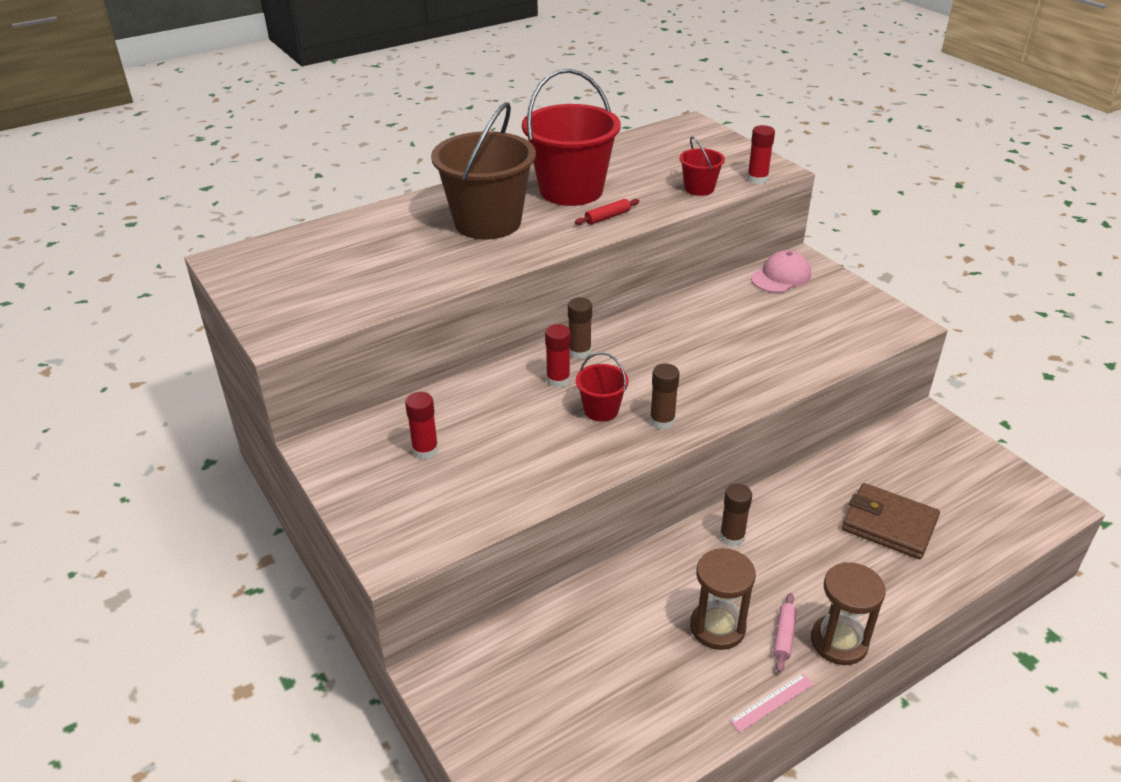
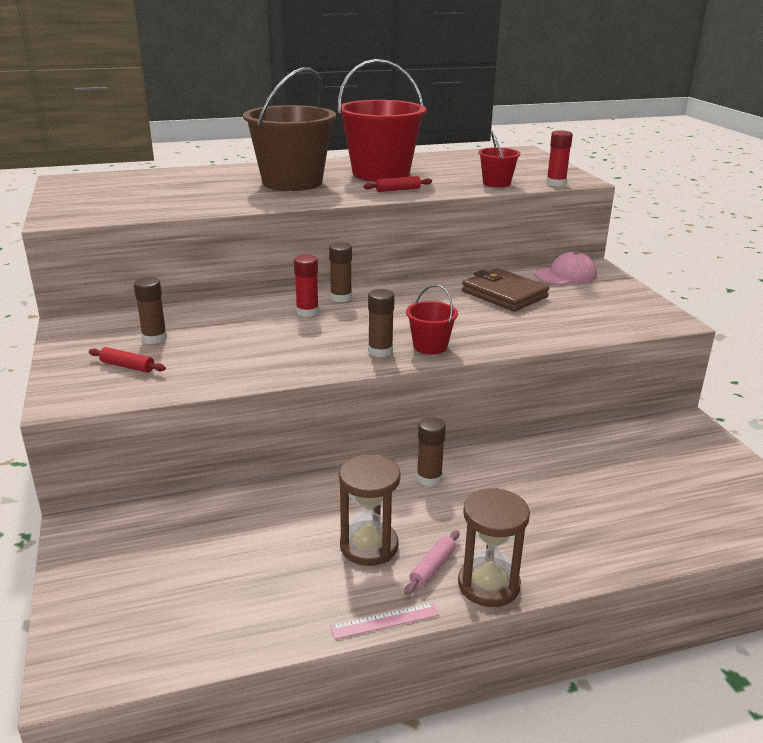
camera: 15 degrees right, 10 degrees down
(425, 450) = (154, 338): red glue stick -> brown glue stick
(425, 496) = (127, 366): none -> red rolling pin
(601, 410) = (330, 336): red bucket -> red bucket (430, 346)
(889, 525) = (599, 498): brown wallet -> brown wallet (504, 294)

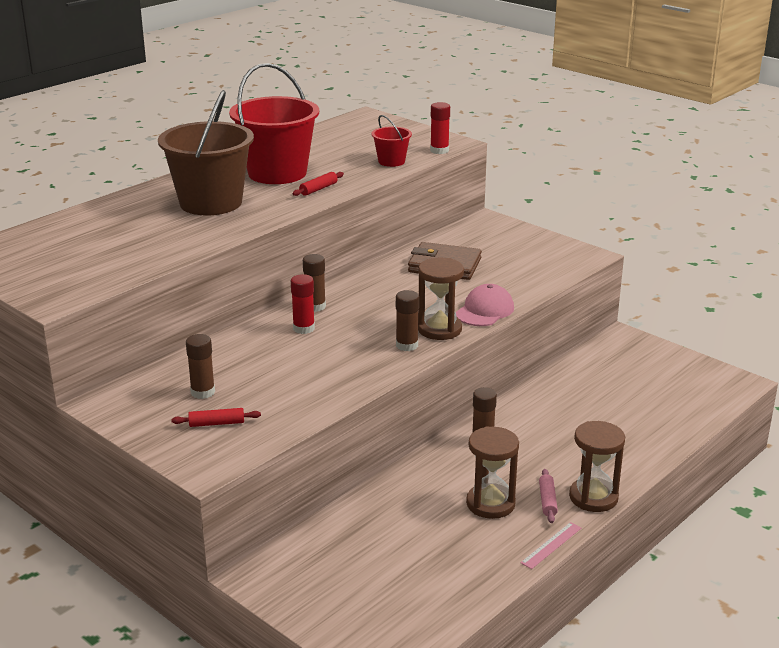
camera: 30 degrees left, 0 degrees up
(430, 346) = (439, 329): red bucket -> brown hourglass
(566, 275) = (473, 233): pink cap -> pink cap (484, 311)

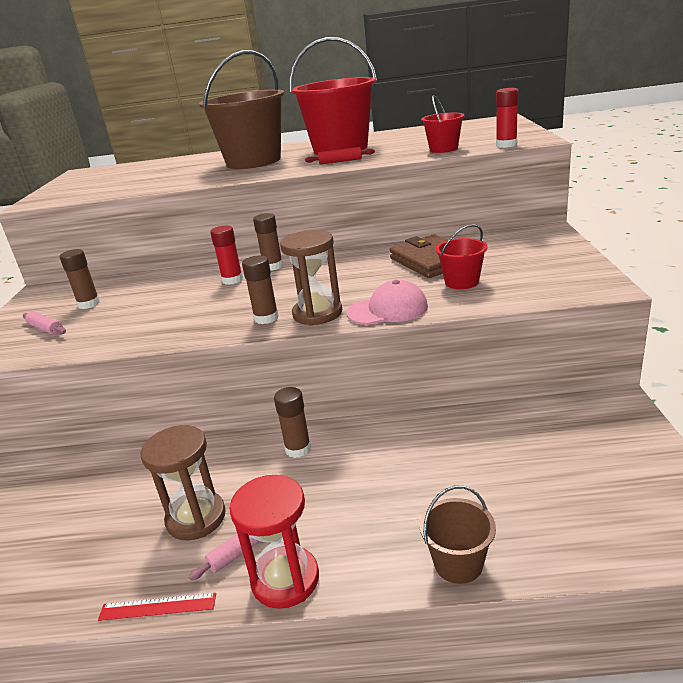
camera: 50 degrees right, 0 degrees up
(216, 423) = (45, 329): red rolling pin -> pink rolling pin
(497, 276) = (461, 282): none -> red bucket
(551, 545) = (157, 607): pink ruler -> red ruler
(593, 497) = (285, 579): brown hourglass -> red hourglass
(659, 446) = (458, 563): none -> brown bucket

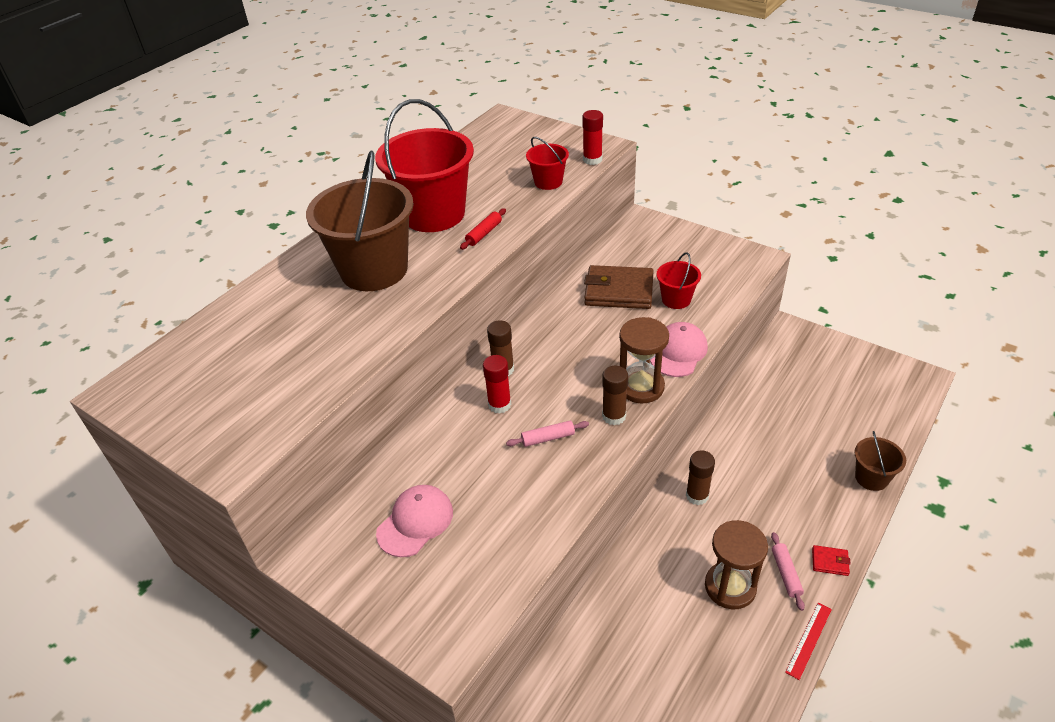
camera: 55 degrees left, 15 degrees up
(45, 329) = (442, 572): pink rolling pin -> pink rolling pin (548, 438)
(89, 304) = (415, 522): brown glue stick -> pink cap
(285, 579) = (830, 562): red hourglass -> red wallet

